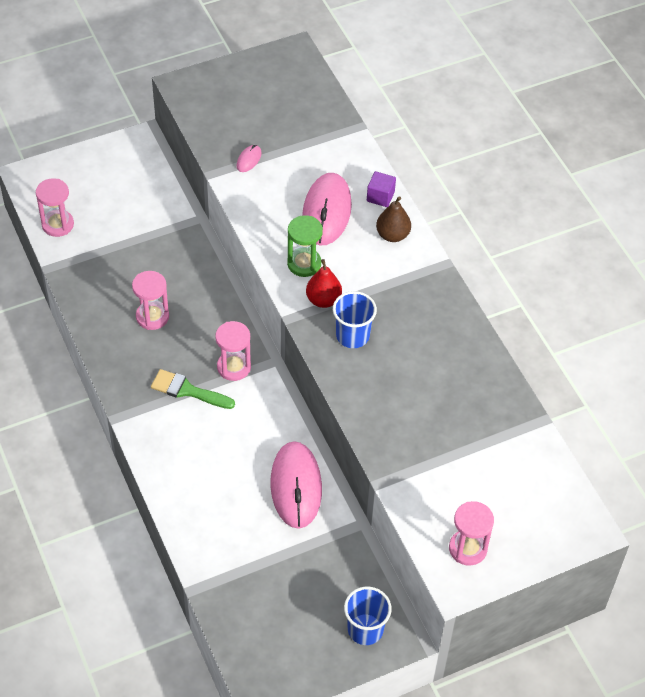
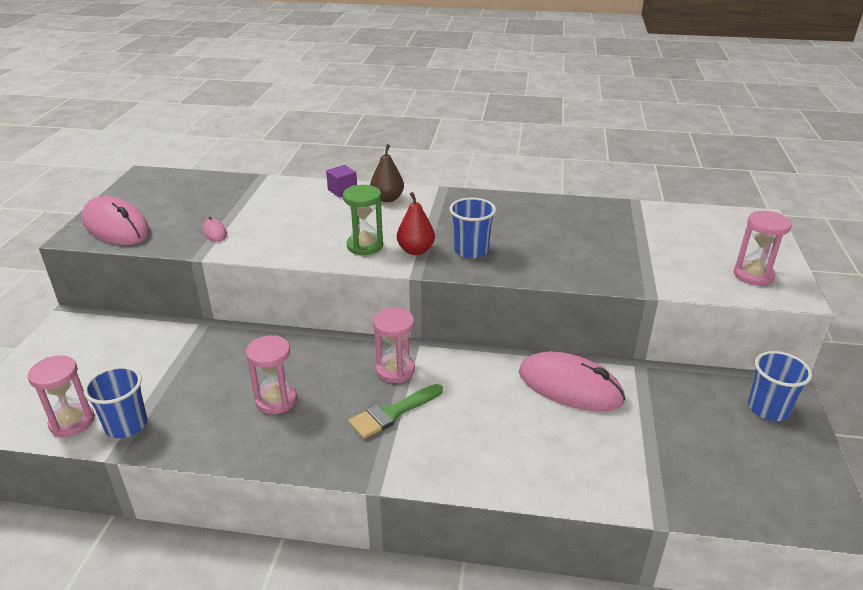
camera: 55 degrees left, 20 degrees down
(74, 254) = (126, 425): none -> blue cup
(326, 212) = (324, 217): pink mouse -> pink mouse (116, 227)

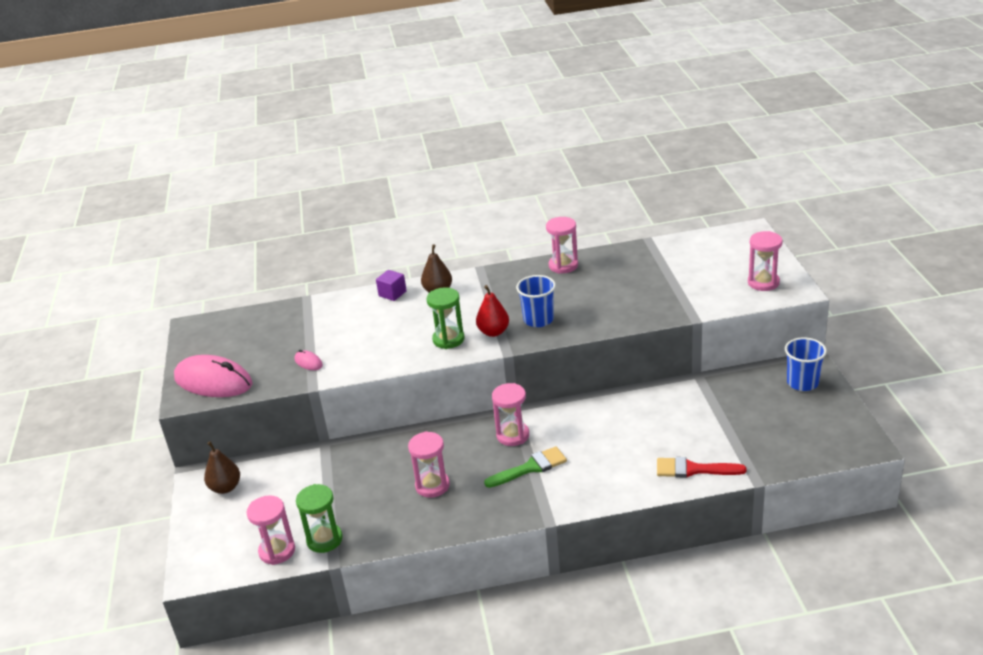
camera: 15 degrees left, 0 degrees up
(83, 338) = (225, 487): none -> brown pear
(126, 425) = (324, 540): blue cup -> green hourglass
(392, 413) = (530, 467): green brush -> green brush turned 150 degrees counterclockwise
(529, 205) = (563, 265): none -> pink hourglass
(570, 386) = (654, 408): pink mouse -> none
(583, 478) = (693, 469): none -> red brush

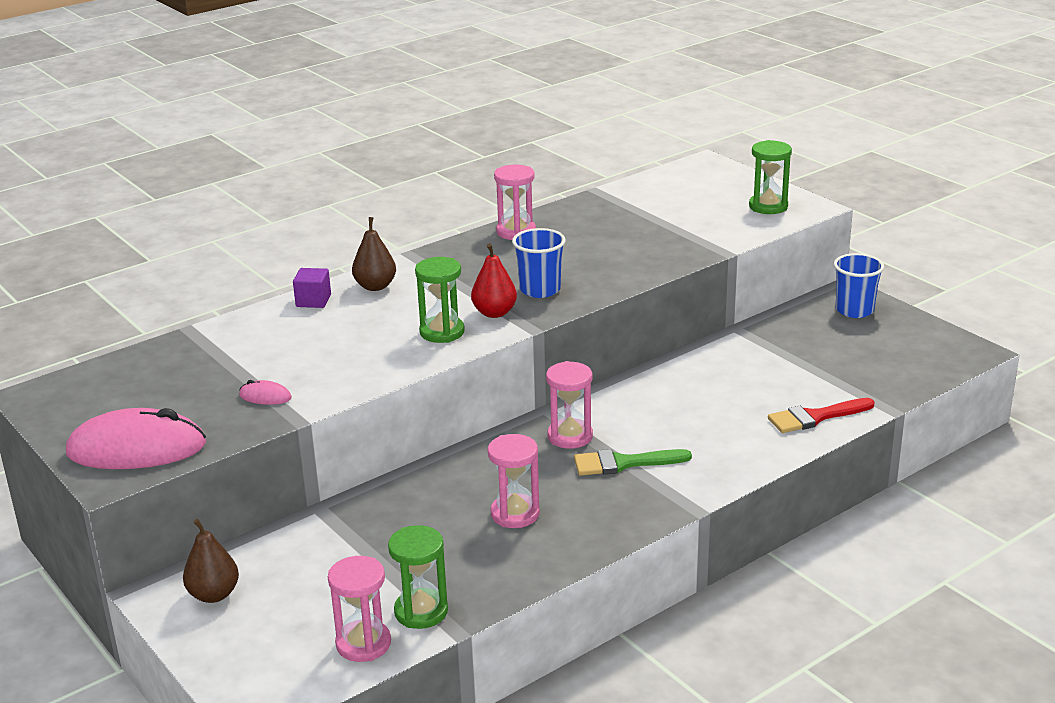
camera: 30 degrees left, 5 degrees down
(530, 467) = (623, 463): green brush -> green brush turned 135 degrees counterclockwise
(763, 283) = (768, 206): pink hourglass -> green hourglass

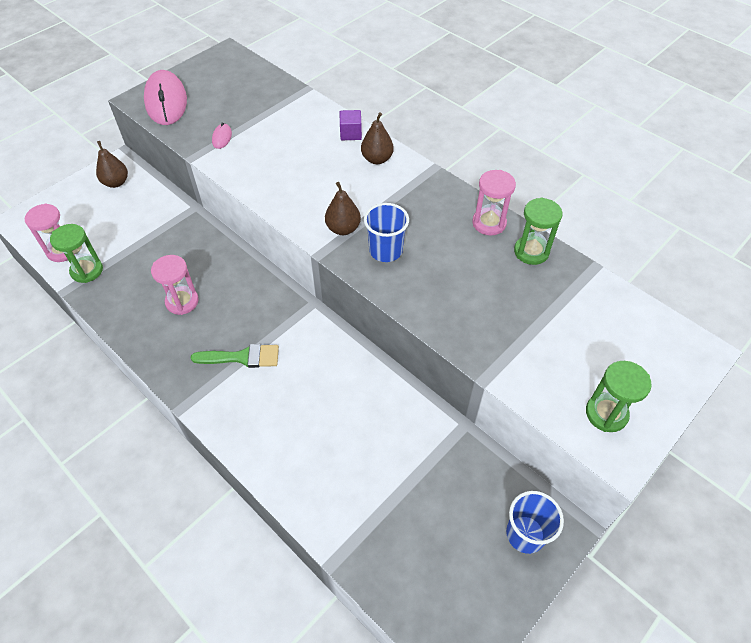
camera: 80 degrees right, 25 degrees up
(442, 332) = (310, 204): green hourglass -> green hourglass (531, 252)
(494, 313) = (343, 229): red pear -> brown pear
(570, 436) = (277, 321): pink hourglass -> none
(623, 463) = (242, 357): green brush -> green brush turned 105 degrees clockwise
(815, 417) = (315, 493): red brush -> none

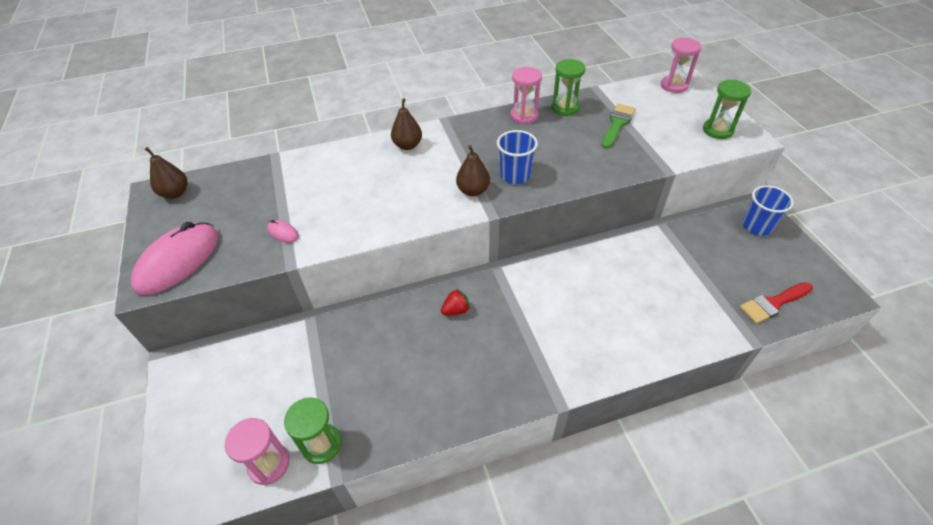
camera: 60 degrees left, 5 degrees down
(116, 182) = (206, 377): brown pear -> brown pear (175, 193)
(166, 101) = (178, 261): pink mouse -> pink mouse turned 75 degrees counterclockwise
(182, 302) = (430, 364): pink hourglass -> pink hourglass (674, 85)
(242, 357) = (526, 335): green brush -> green brush (617, 124)
(245, 295) = (456, 310): none -> red strawberry
(351, 133) = (362, 149): purple cube -> none
(399, 575) = (773, 303): none -> red brush

